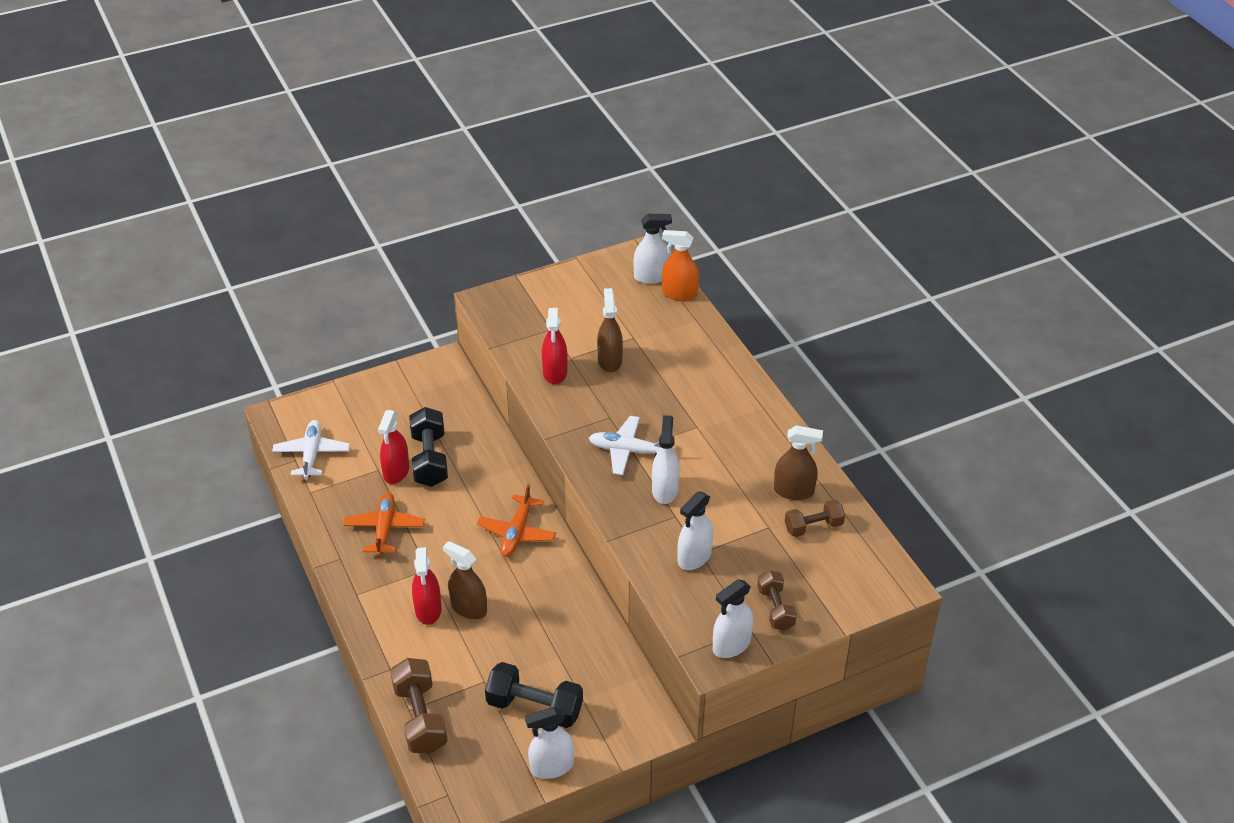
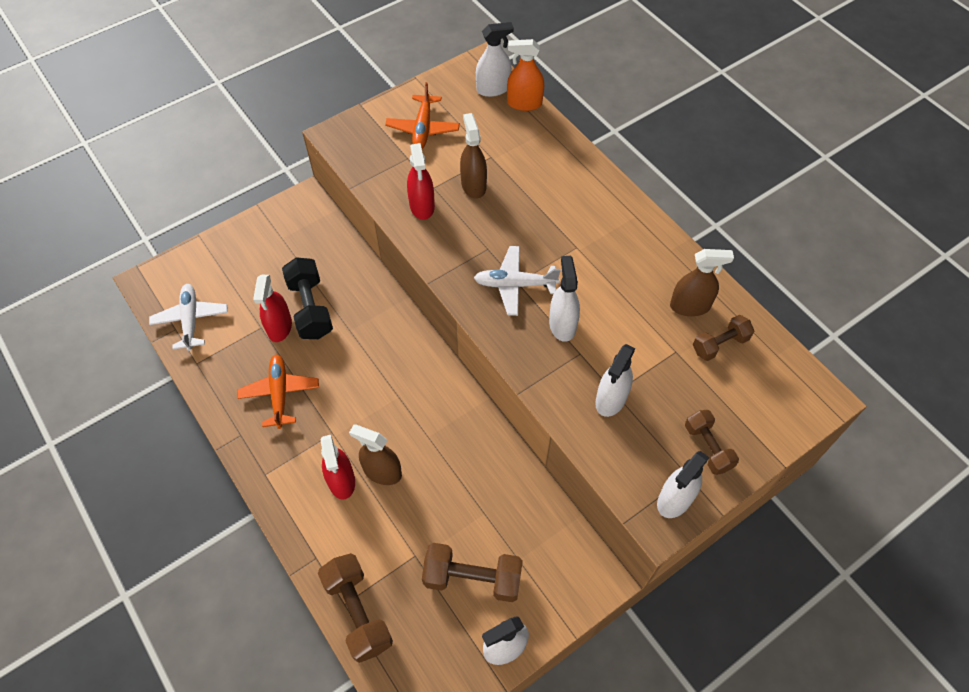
camera: 10 degrees left, 15 degrees up
(517, 532) = (413, 377): orange plane -> orange plane (423, 129)
(535, 707) = (472, 578): black dumbbell -> brown dumbbell

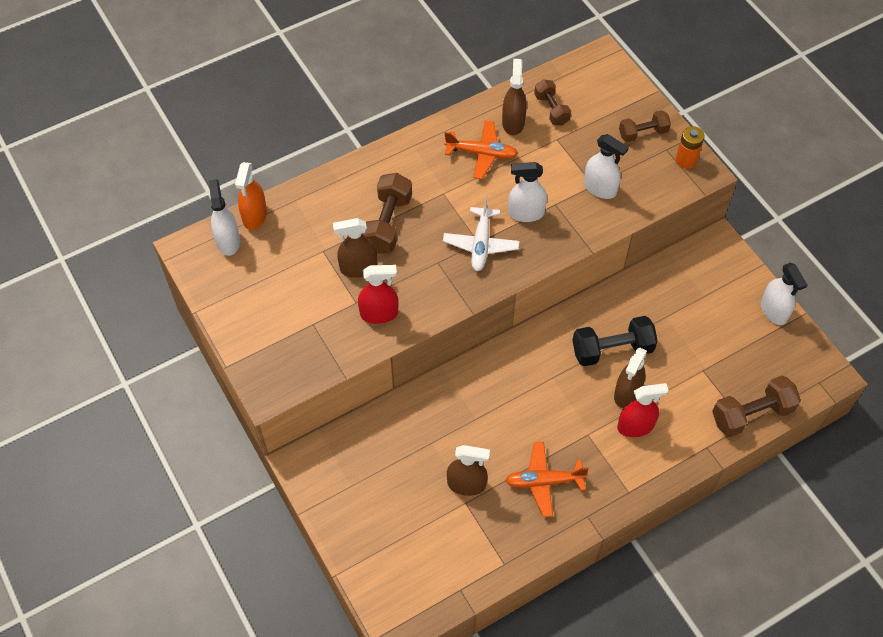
camera: 85 degrees left, 0 degrees up
(191, 320) = (450, 574): white plane -> none
(279, 327) = (466, 484): red spray bottle -> brown spray bottle
(310, 308) = (446, 455): black dumbbell -> black dumbbell (612, 349)
(423, 129) = (274, 308): orange plane -> orange plane (482, 154)
(472, 578) = (720, 329): brown dumbbell -> brown dumbbell (387, 223)
(674, 499) = (686, 160): white spray bottle -> orange battery

